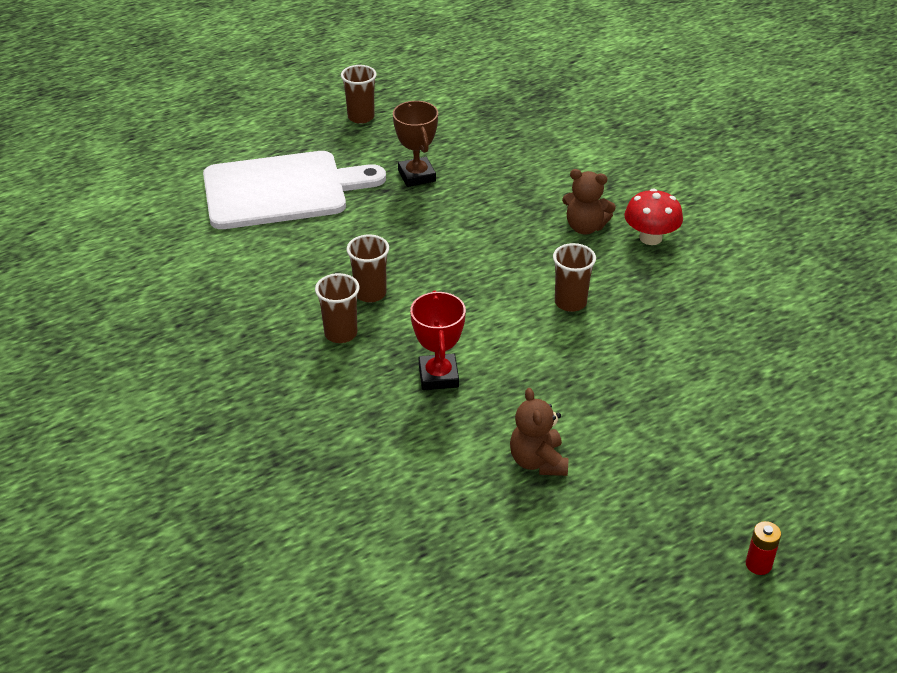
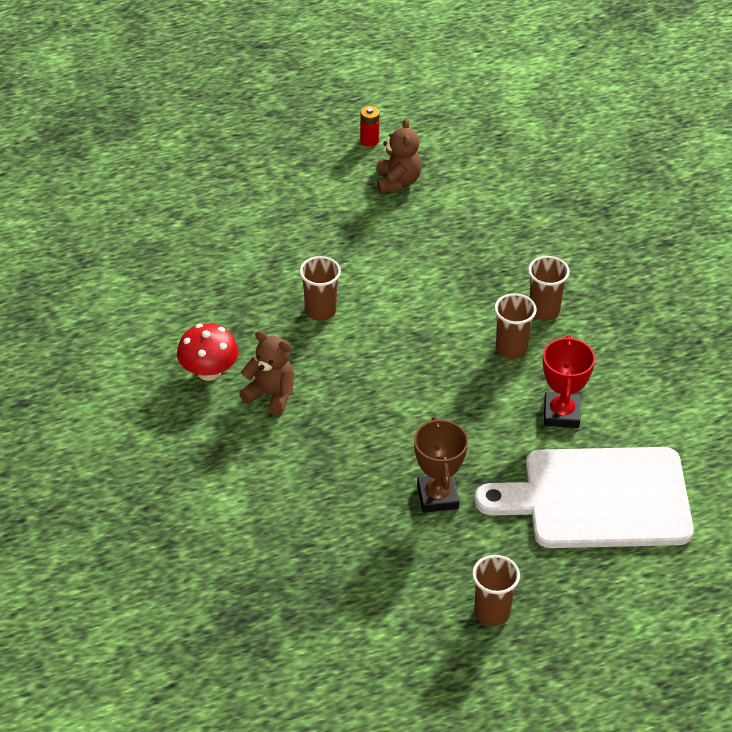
camera: 170 degrees left, 5 degrees up
(438, 376) = (461, 258): red trophy -> red trophy (561, 414)
(758, 564) = (267, 98): red battery -> red battery (369, 141)

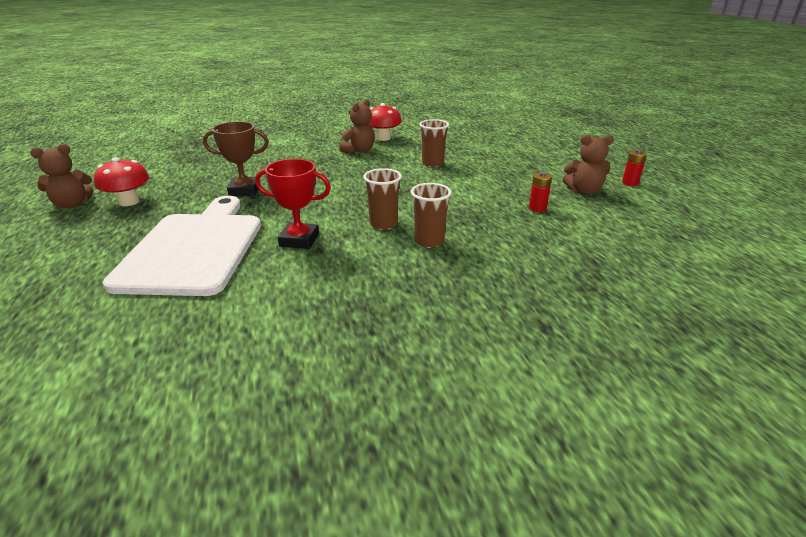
camera: 95 degrees right, 15 degrees down
(451, 224) = (537, 208): none -> red battery
(492, 612) = (129, 202): brown cup -> red mushroom
(510, 674) = (72, 204): none -> brown teddy bear

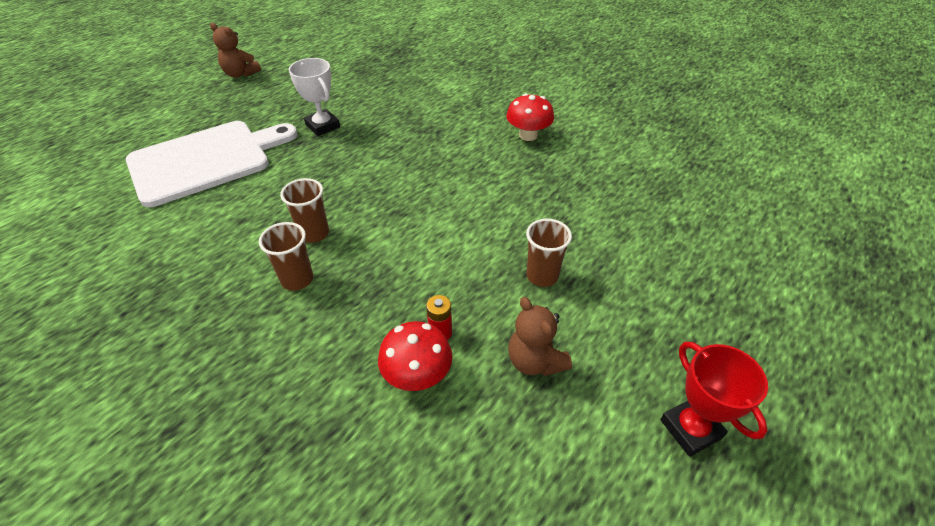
camera: 55 degrees right, 15 degrees up
(129, 202) = (261, 91): red mushroom -> red mushroom (417, 375)
(244, 190) = (323, 126): brown trophy -> white trophy
(299, 240) = (251, 201): red trophy -> red trophy (690, 429)
(359, 151) = (475, 138): brown teddy bear -> none
(432, 164) = (492, 200): brown cup -> brown cup (542, 276)
(630, 183) = (614, 405): red battery -> none

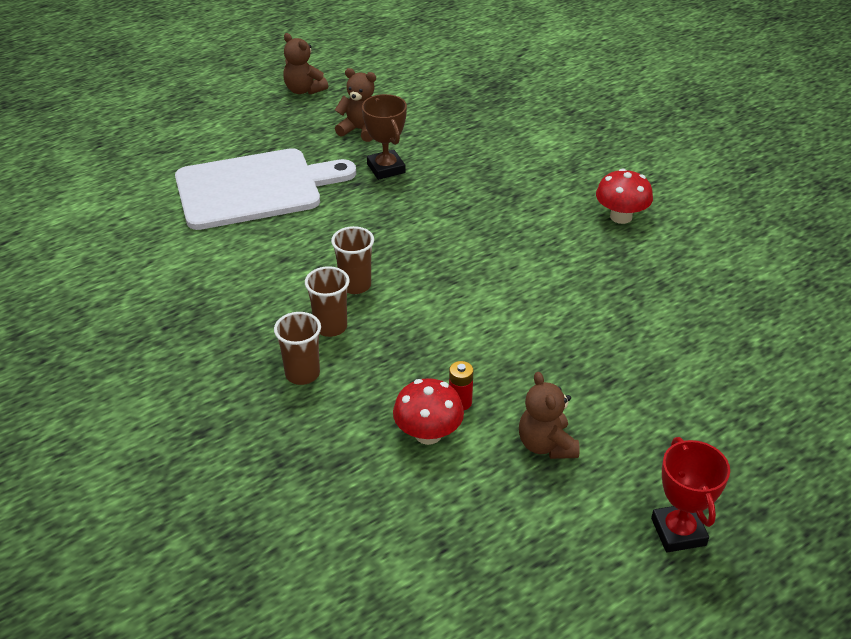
camera: 15 degrees right, 5 degrees down
(294, 98) = (360, 130): none -> brown teddy bear
(323, 126) = (386, 168): white trophy -> brown trophy
(542, 276) = (582, 370): brown cup -> brown cup (302, 374)

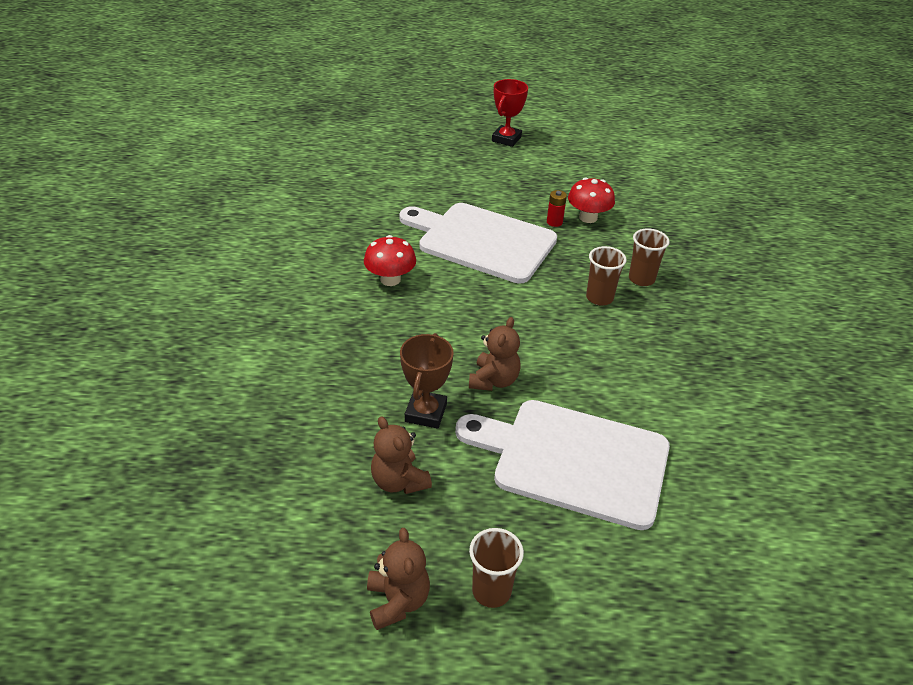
camera: 145 degrees left, 0 degrees up
(355, 285) = (556, 317): brown cup -> brown cup (491, 591)
(508, 330) = (482, 241): none -> white cutting board
(546, 445) = (528, 187): brown teddy bear -> brown teddy bear (494, 380)
(621, 216) = (303, 268): red mushroom -> red mushroom (390, 279)

